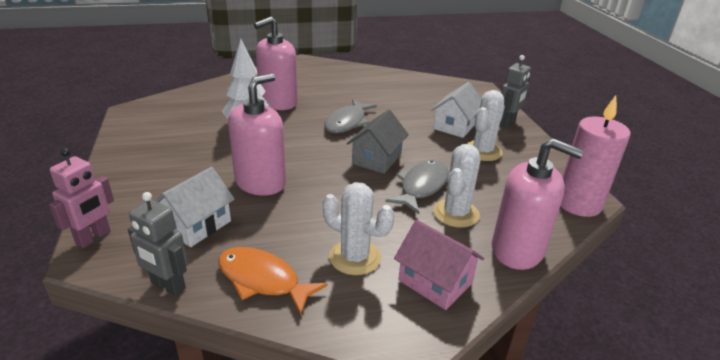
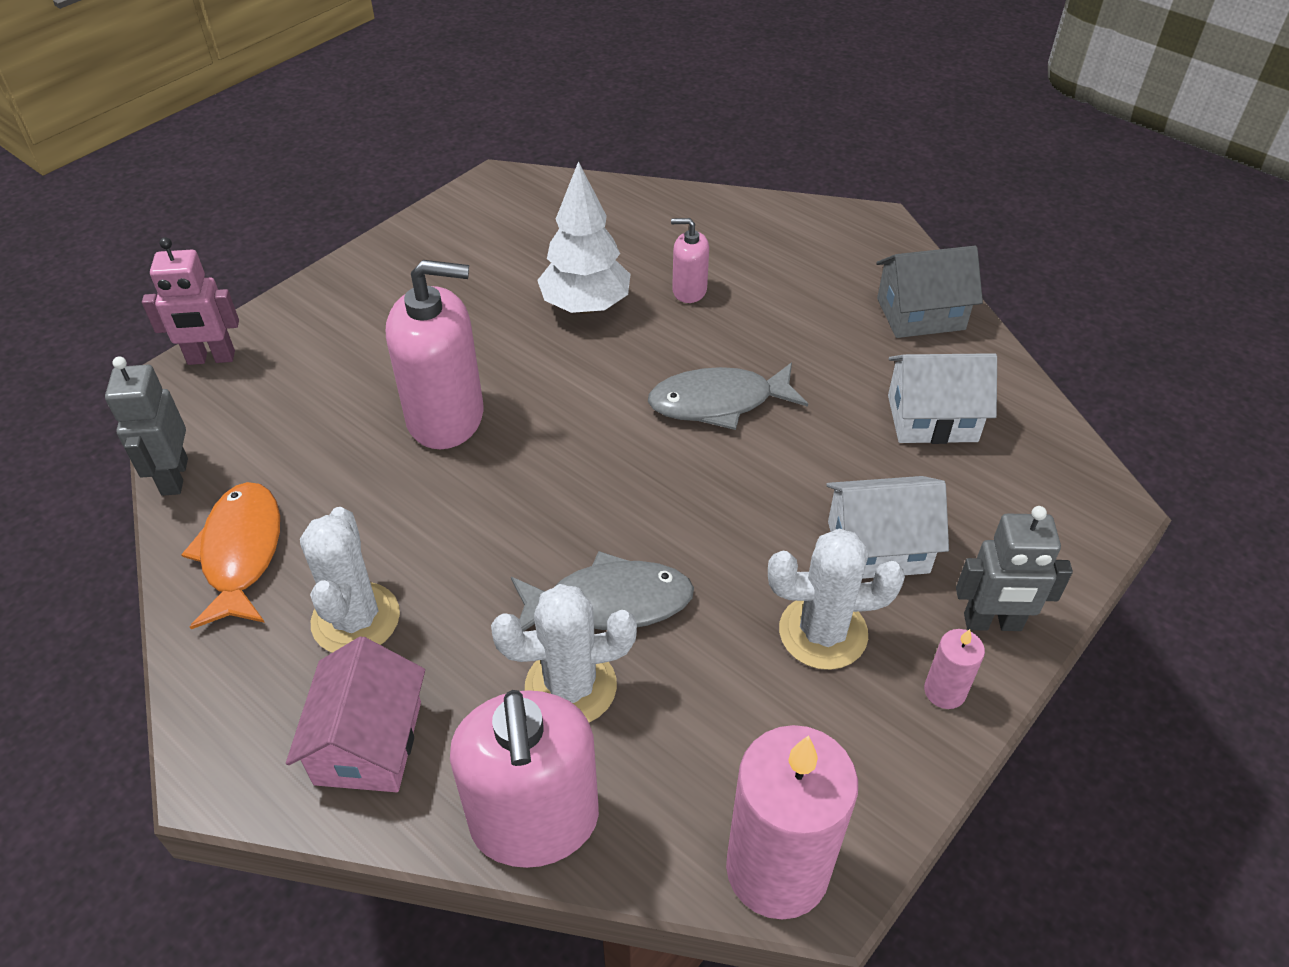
camera: 55 degrees right, 15 degrees up
(197, 225) = (301, 422): white house -> white house (932, 418)
(278, 102) = (689, 290): pink soap dispenser -> pink soap dispenser, size x0.50
(376, 159) = (639, 502): grey house -> grey house (920, 314)
(528, 142) = (944, 691): none -> pink candle

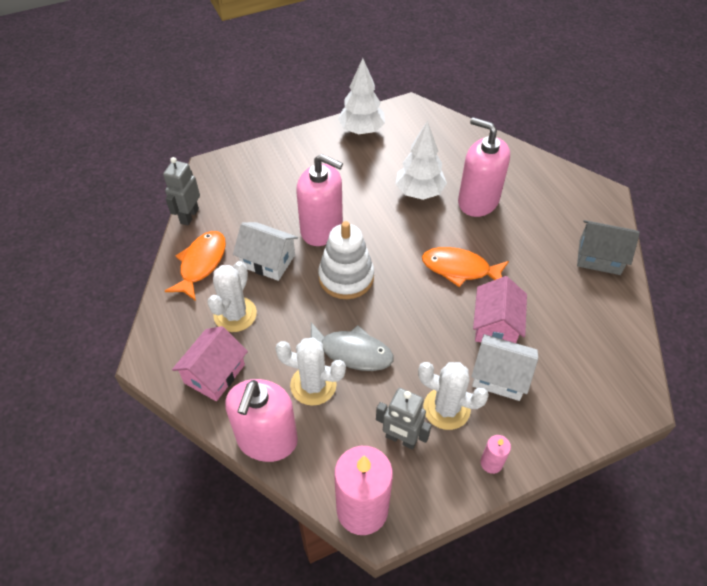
camera: 25 degrees right, 5 degrees up
(211, 358) = (230, 161): pink robot -> none
(433, 239) = (361, 130): none -> white tree
(532, 481) = (346, 277): none -> white stacking toy
(689, 290) = (478, 201): pink soap dispenser -> pink soap dispenser, size x2.01
(718, 402) = (460, 269): grey fish -> orange fish
(825, 470) = (495, 325): none -> pink house
(932, 418) = (570, 319): white house -> white house (268, 261)
(992, 623) = (537, 439): grey robot -> grey robot (401, 439)

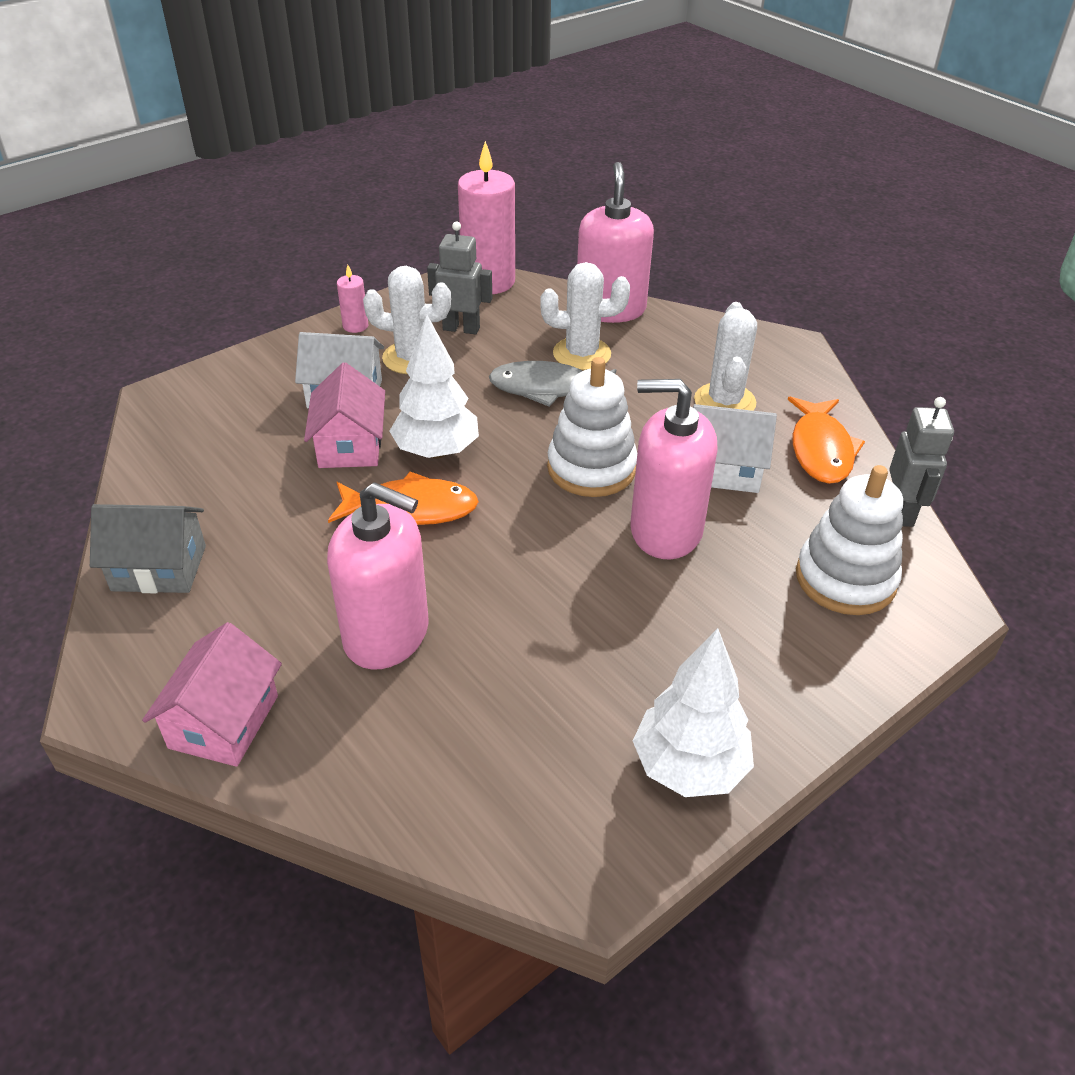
camera: 165 degrees right, 10 degrees down
(214, 374) = (706, 346): pink house -> pink house (224, 721)
(247, 187) = (845, 579): none -> white stacking toy
(419, 192) = (510, 631): white tree -> white tree (436, 451)

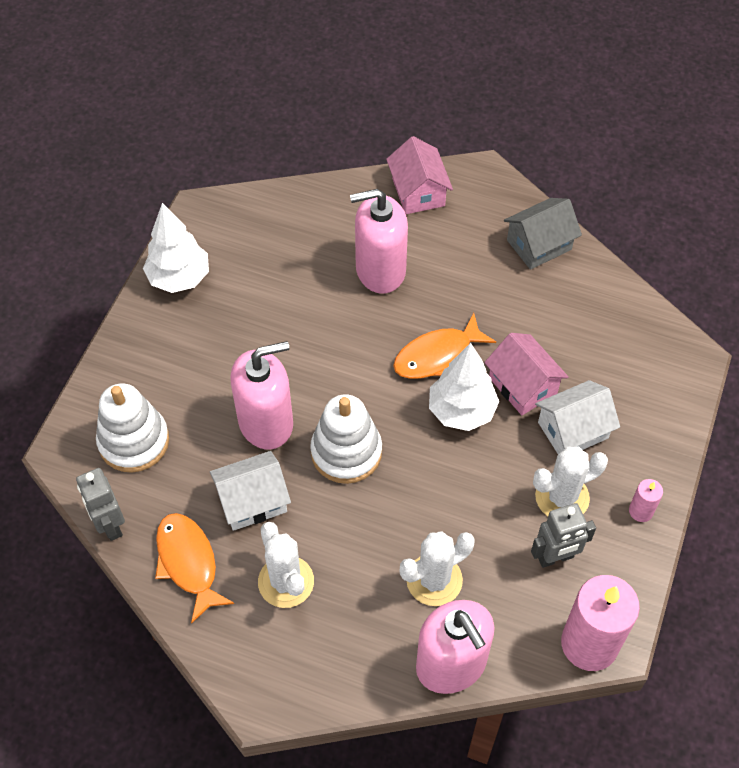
camera: 150 degrees right, 15 degrees up
(547, 388) = (432, 519): grey fish -> none

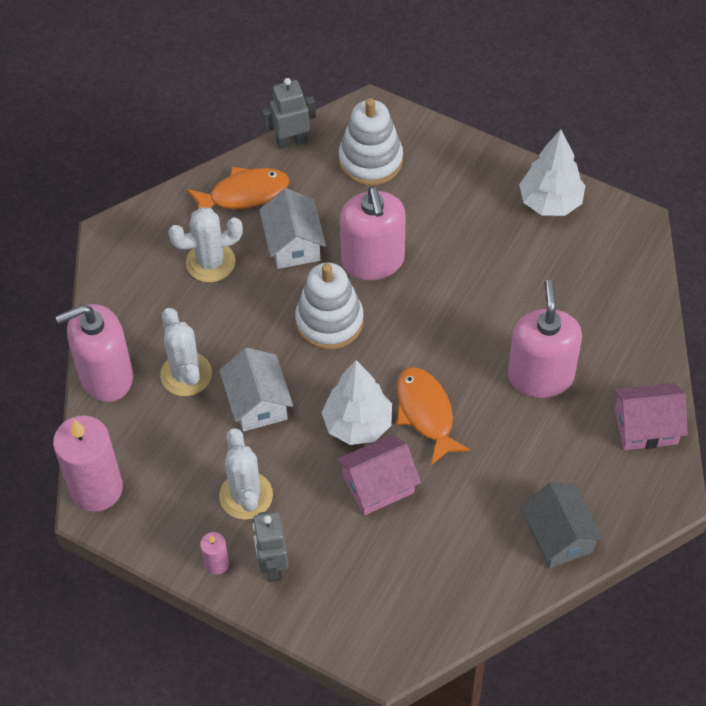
camera: 100 degrees right, 0 degrees up
(555, 557) = (185, 477): grey robot -> grey robot (272, 566)
(573, 430) = (318, 521): white house -> white house (258, 403)

